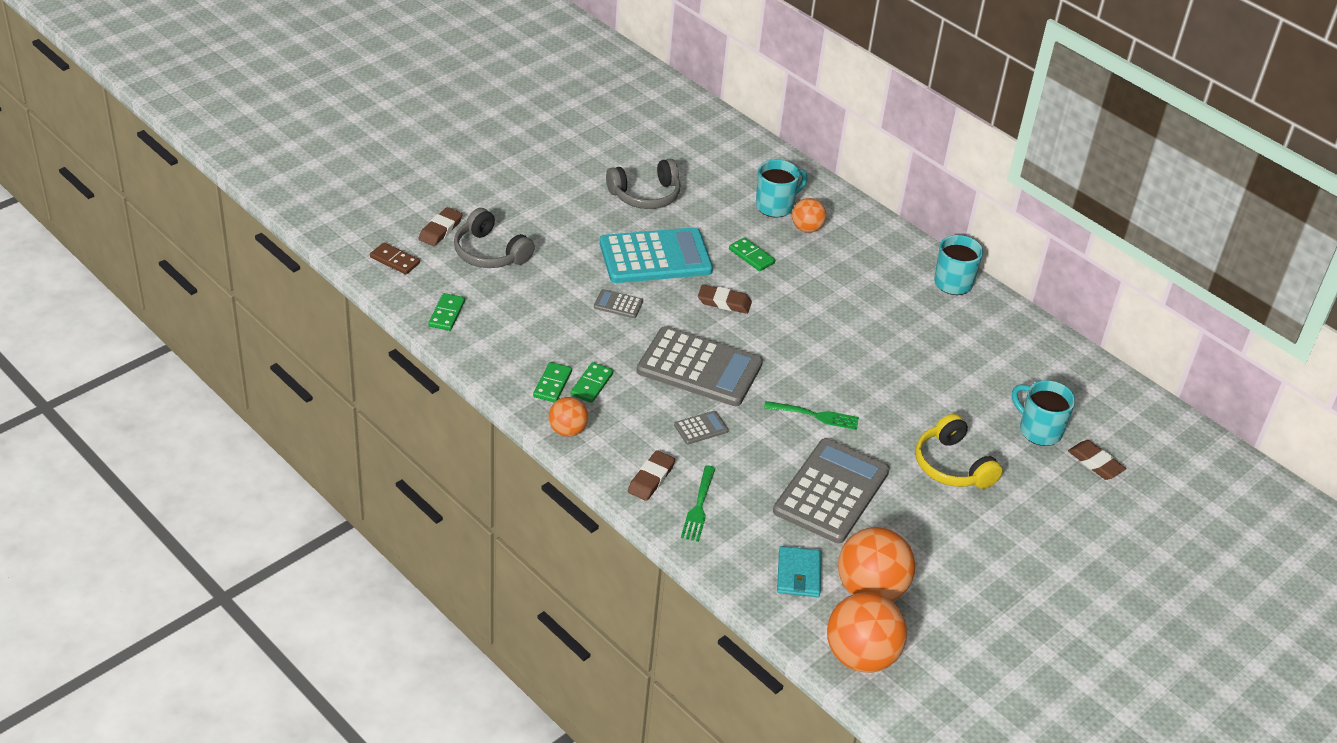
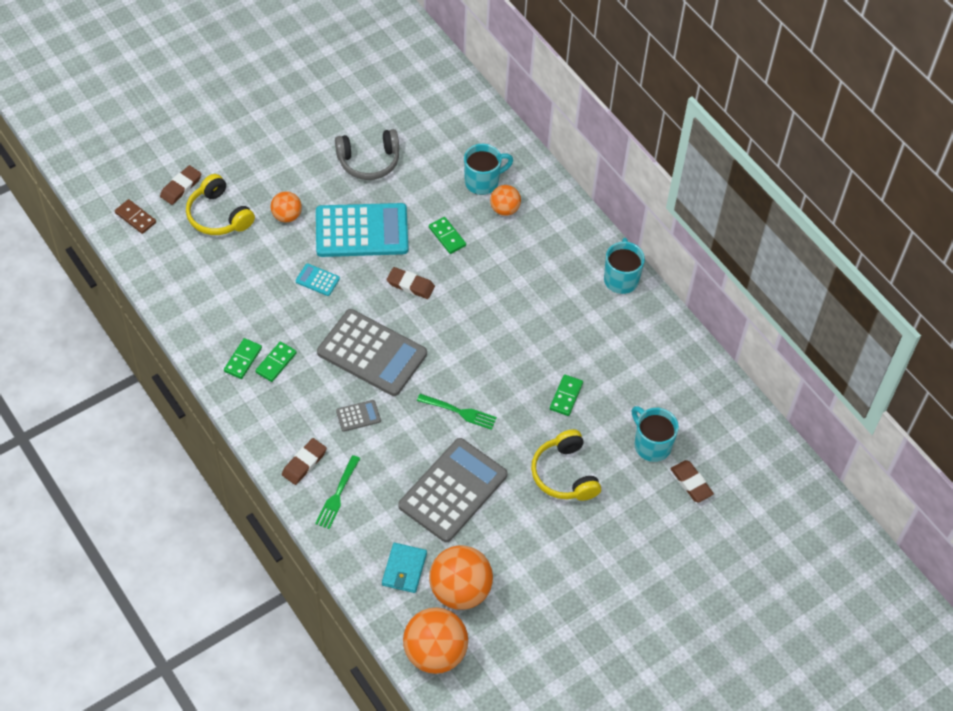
camera: 10 degrees right, 15 degrees up
(446, 314) = (168, 278): green domino -> green domino (566, 396)
(490, 253) = (218, 215): grey headphones -> yellow headphones
(567, 430) = (245, 408): orange ball -> orange ball (287, 216)
(618, 304) = (317, 280): grey calculator -> turquoise calculator

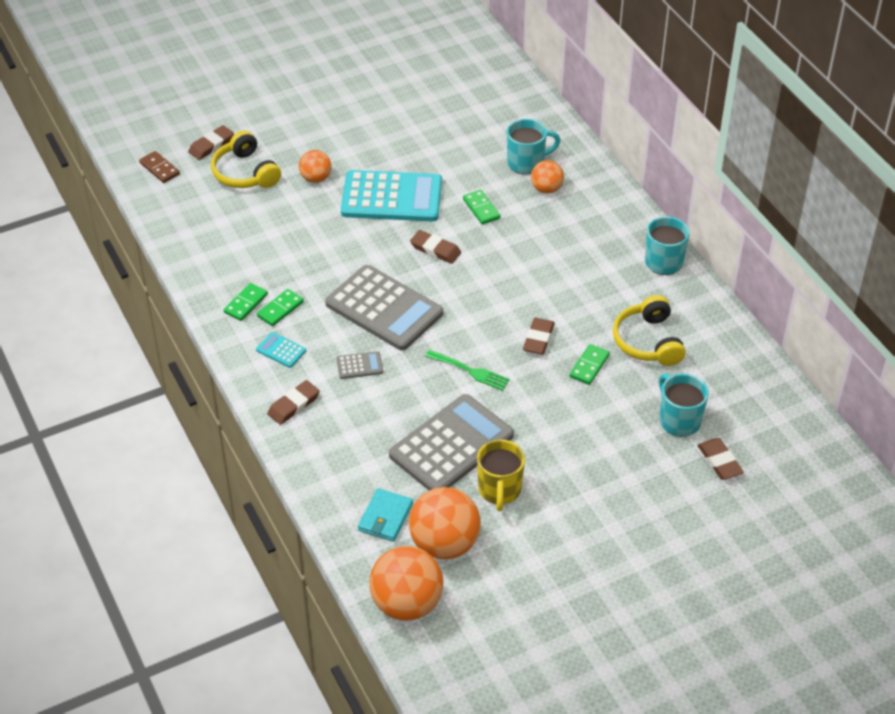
camera: 10 degrees right, 10 degrees down
(317, 280) = (337, 237): turquoise calculator -> turquoise calculator (281, 350)
(337, 494) = (324, 438): green fork -> none
(369, 161) = (409, 136): grey headphones -> none
(501, 532) = (499, 490): none -> yellow mug
(517, 372) = (538, 339): none -> brown eraser
(564, 474) = (577, 440): yellow headphones -> yellow headphones (648, 341)

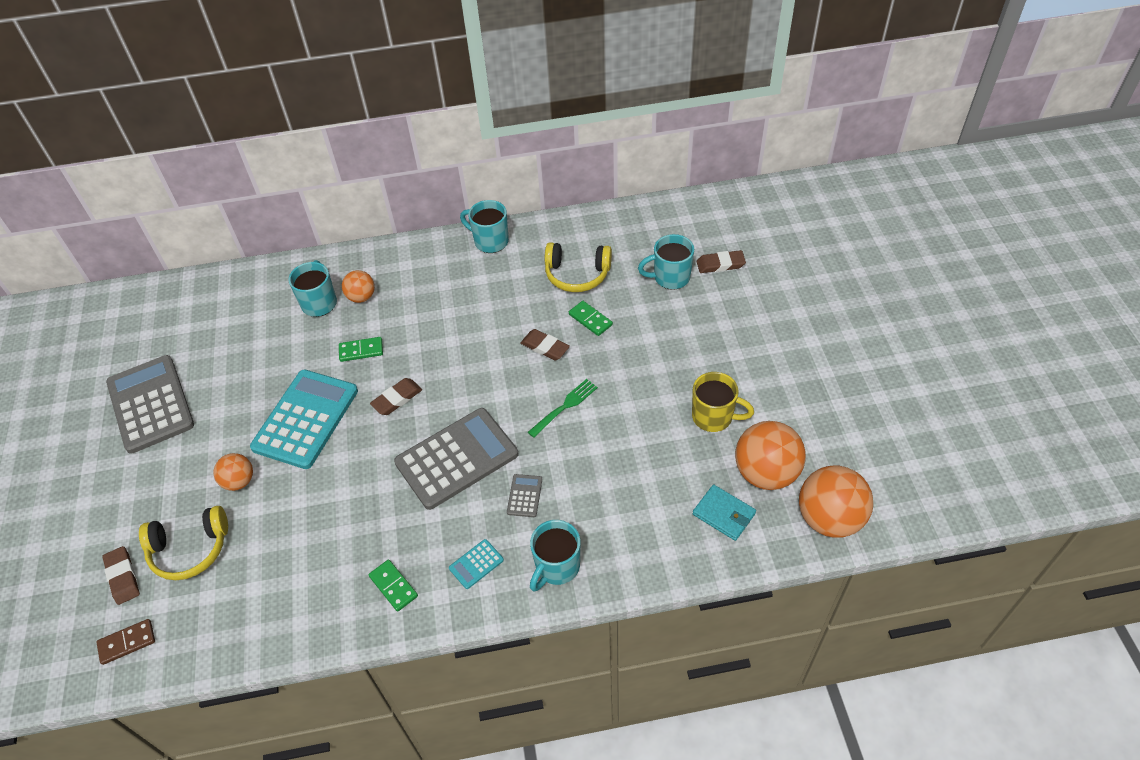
camera: 70 degrees left, 5 degrees up
(280, 309) = (417, 553): green domino -> none
(293, 405) = (556, 567): brown eraser -> turquoise mug
(451, 445) = (651, 441): grey calculator -> grey calculator (150, 404)

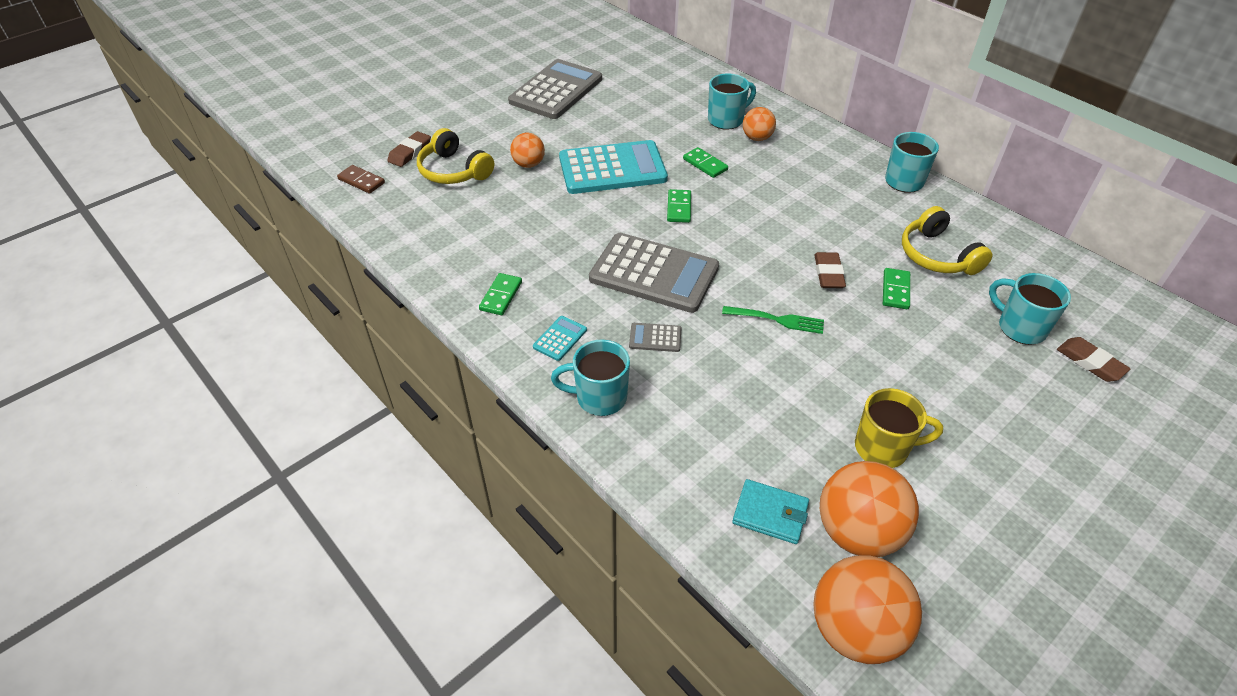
camera: 55 degrees right, 5 degrees down
(397, 399) = (679, 208): brown eraser -> green domino
(476, 564) = (560, 338): turquoise calculator -> turquoise calculator turned 105 degrees clockwise
(524, 496) = (655, 338): grey calculator -> grey calculator turned 150 degrees counterclockwise
(714, 417) = (883, 448): yellow mug -> yellow mug turned 75 degrees counterclockwise
(724, 514) = (770, 513): turquoise wallet -> turquoise wallet turned 75 degrees counterclockwise

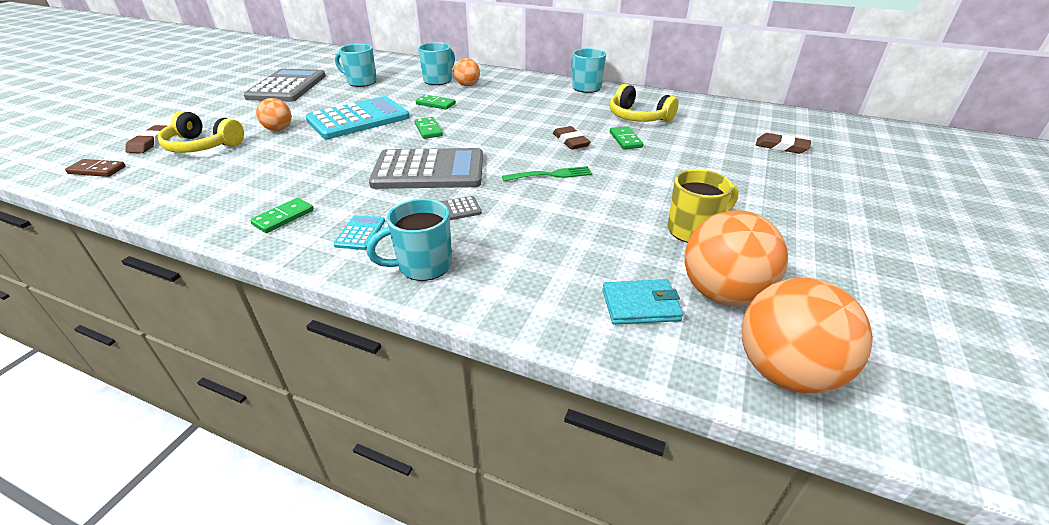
camera: 25 degrees left, 10 degrees down
(501, 296) = (283, 217): green domino -> green domino turned 45 degrees clockwise
(1020, 327) = (723, 140): turquoise mug -> turquoise mug (361, 82)

